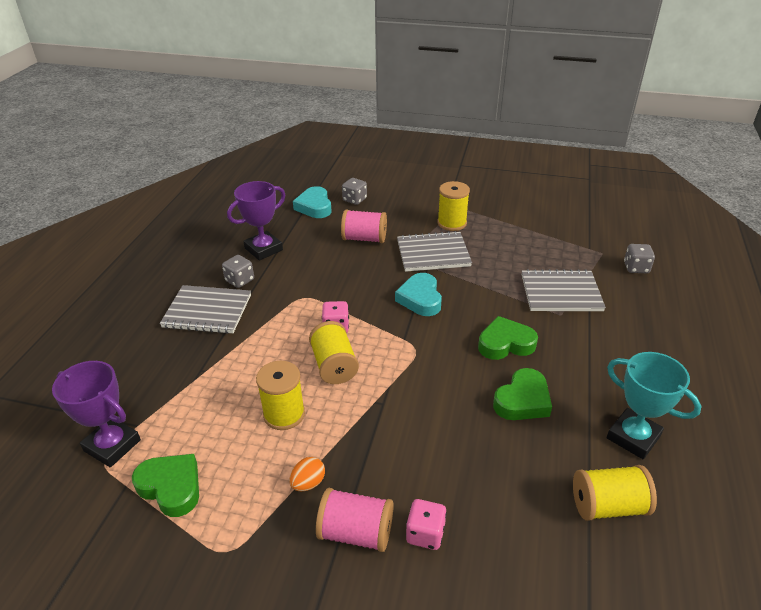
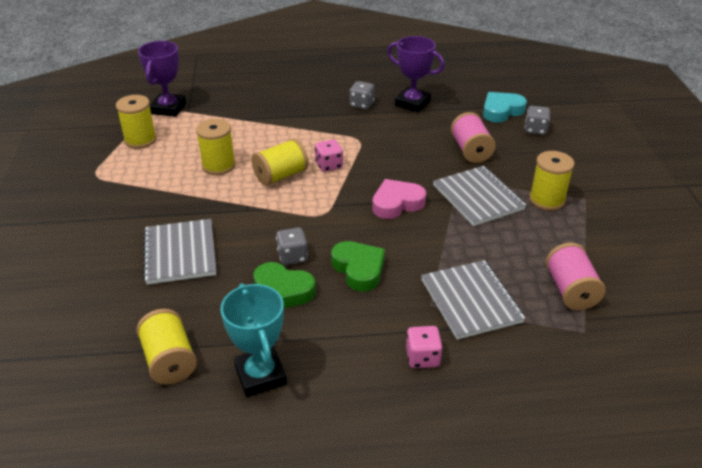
camera: 70 degrees right, 0 degrees up
(171, 487) = (140, 140): green heart -> yellow spool
(207, 311) = (315, 102): grey notebook -> grey notebook (180, 253)
(308, 483) = (156, 193): orange egg -> none
(356, 532) = (118, 224): pink spool -> pink spool (570, 290)
(420, 299) = (397, 203): turquoise heart -> pink heart
(425, 534) = (122, 257): pink dice -> pink dice (422, 358)
(633, 437) = (260, 375): turquoise trophy -> turquoise trophy turned 45 degrees counterclockwise
(636, 268) = (573, 367): grey dice -> grey dice (292, 256)

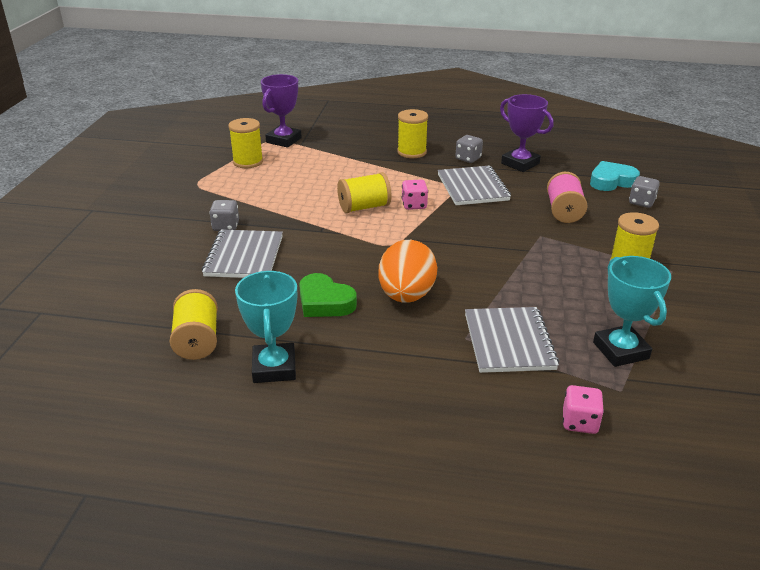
camera: 15 degrees right, 5 degrees down
(218, 166) = (309, 191): yellow spool -> yellow spool (412, 152)
(292, 256) = (346, 275): grey dice -> grey dice (226, 226)
(359, 269) = (406, 296): green heart -> orange egg
(397, 203) = (468, 246): pink heart -> none
(422, 358) = (438, 382): pink dice -> pink dice (579, 422)
(478, 197) = (554, 253): grey notebook -> grey notebook (472, 187)
(570, 290) = (621, 350): pink spool -> turquoise trophy

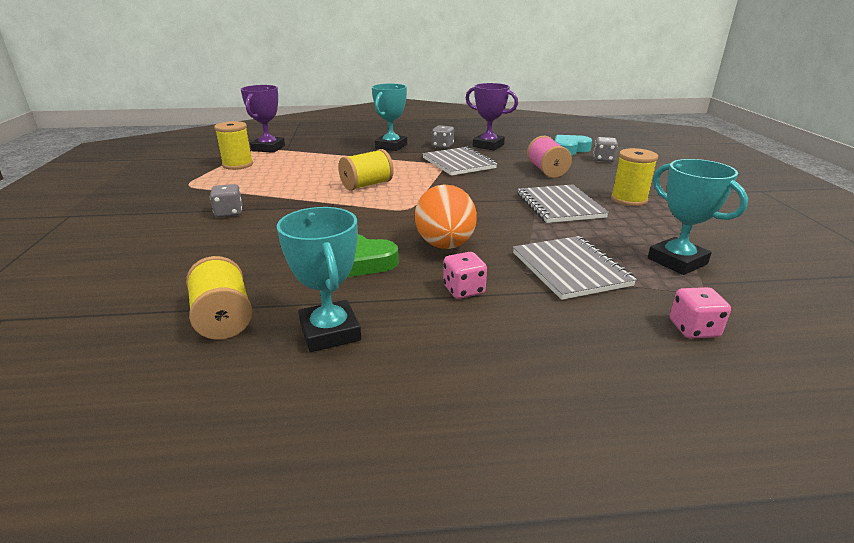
camera: 15 degrees left, 5 degrees down
(244, 256) = (257, 234): grey notebook -> grey notebook (559, 206)
(412, 152) = (391, 146): yellow spool -> turquoise trophy
(414, 205) = (413, 179): pink dice -> pink dice (463, 290)

